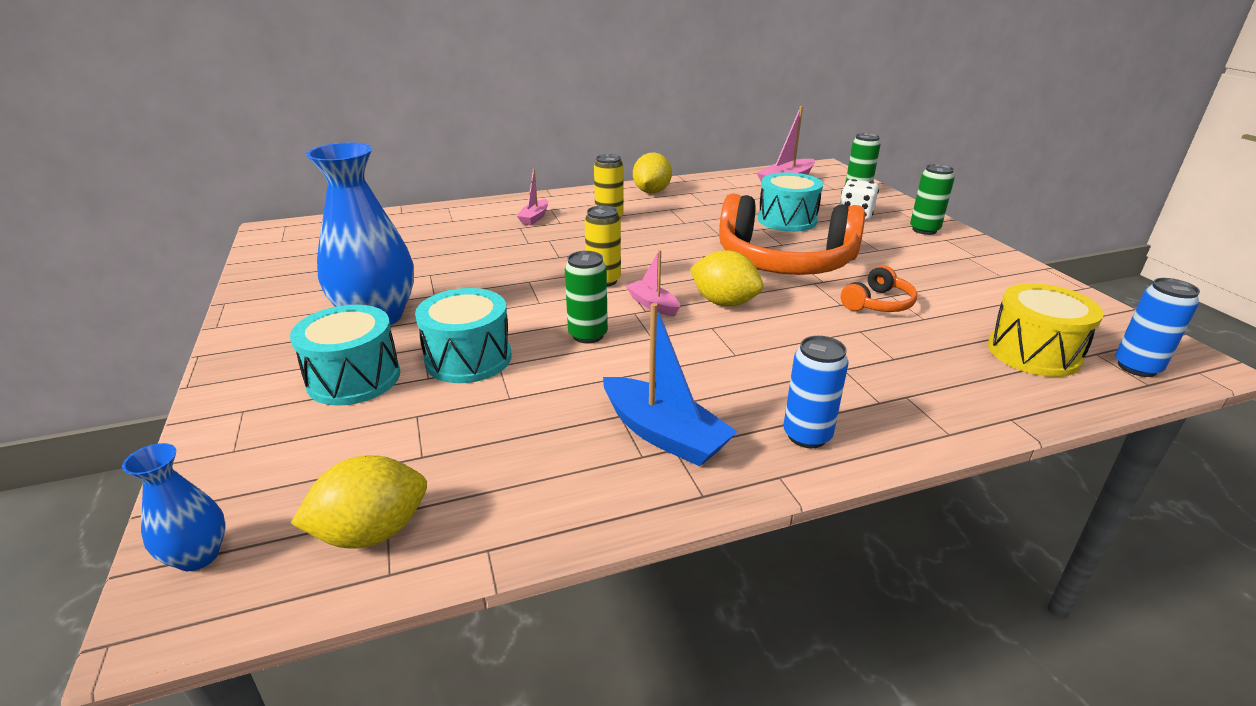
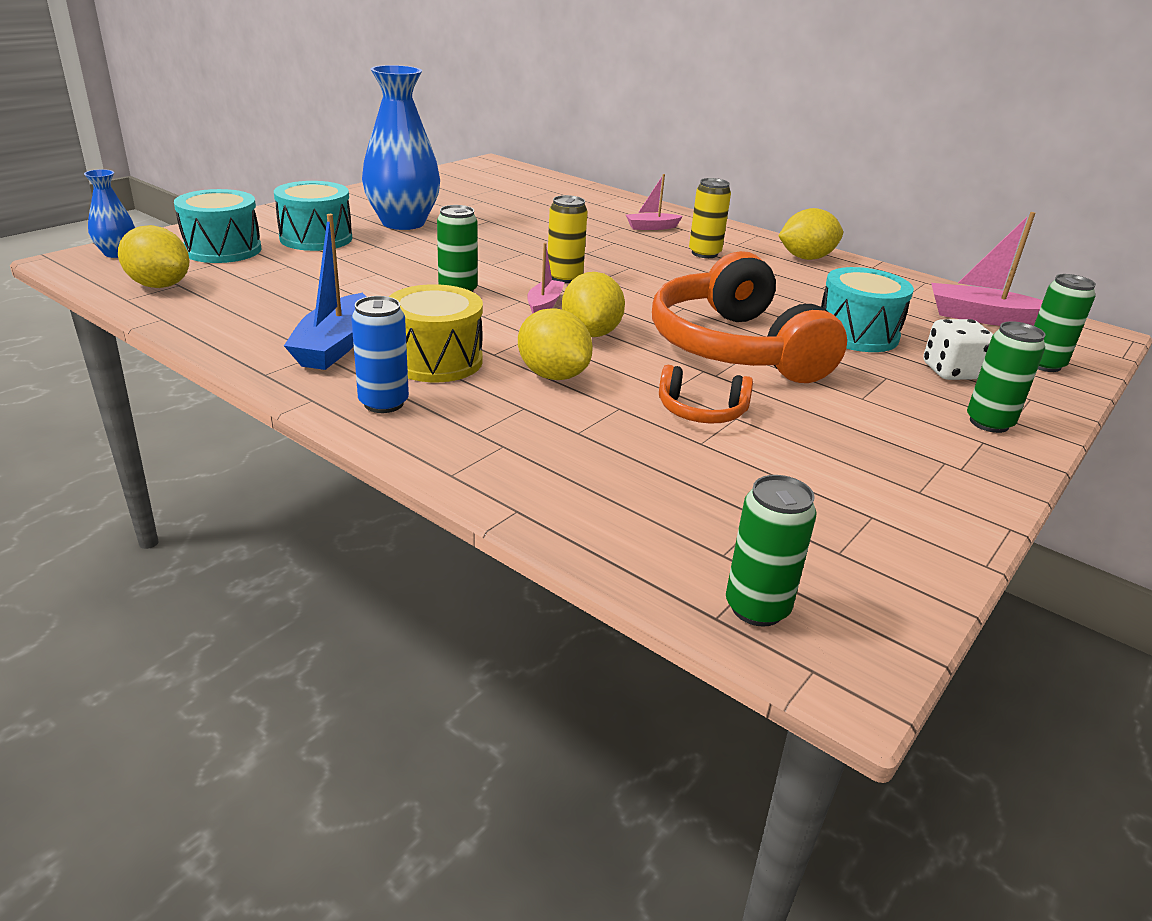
camera: 55 degrees right, 0 degrees up
(468, 358) = (376, 262): turquoise drum -> turquoise drum (222, 249)
(792, 340) = (553, 375): none -> yellow lemon
(1033, 353) = (700, 522): yellow drum -> yellow drum (436, 360)
(1137, 367) = (757, 608): blue can -> green can

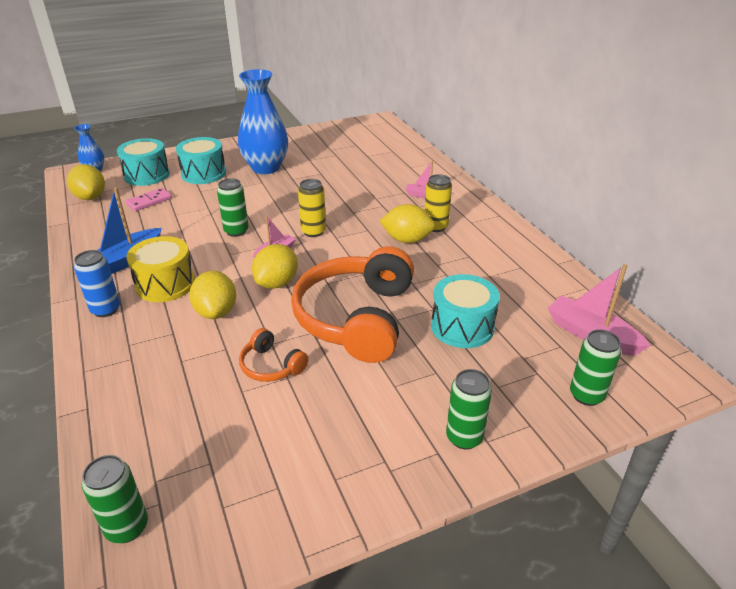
camera: 30 degrees right, 5 degrees up
(272, 277) = (149, 201): none -> pink domino
(806, 258) = (511, 245): yellow lemon -> yellow lemon (407, 240)
(951, 372) = (494, 381): white dice -> none

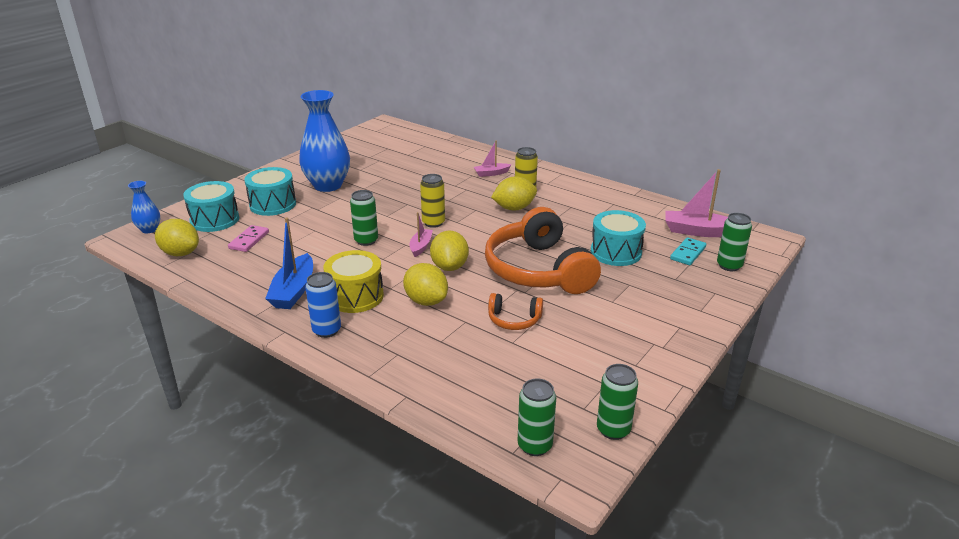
camera: 30 degrees left, 5 degrees down
(464, 437) = (685, 313): green can -> green can (613, 430)
(548, 359) = (687, 253): none -> turquoise domino

